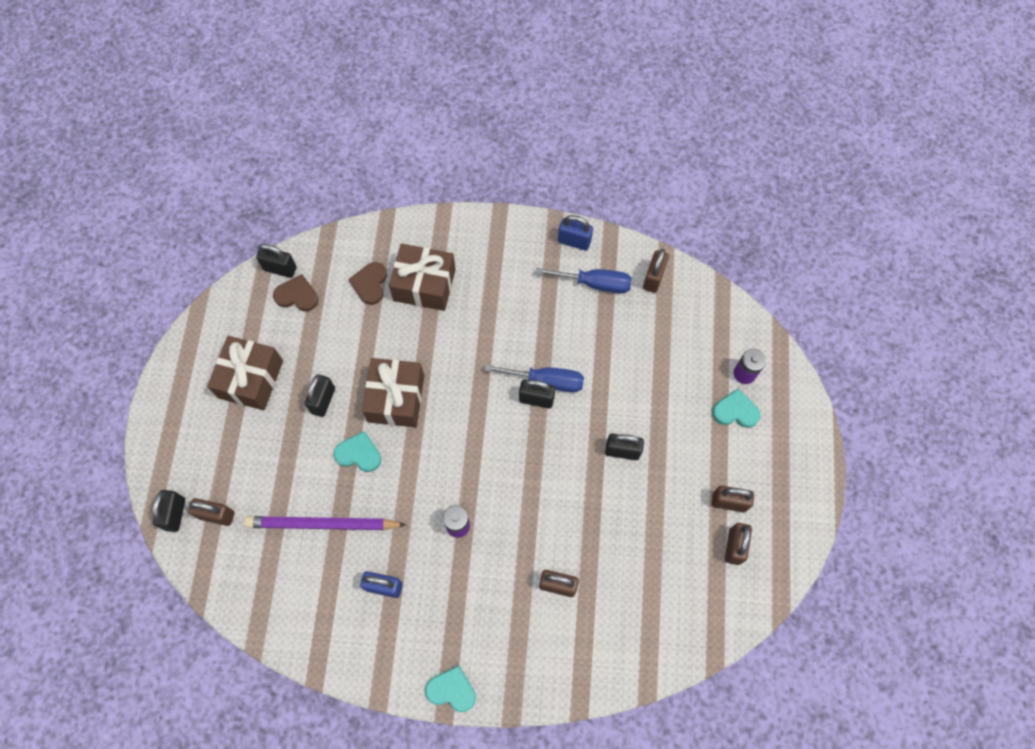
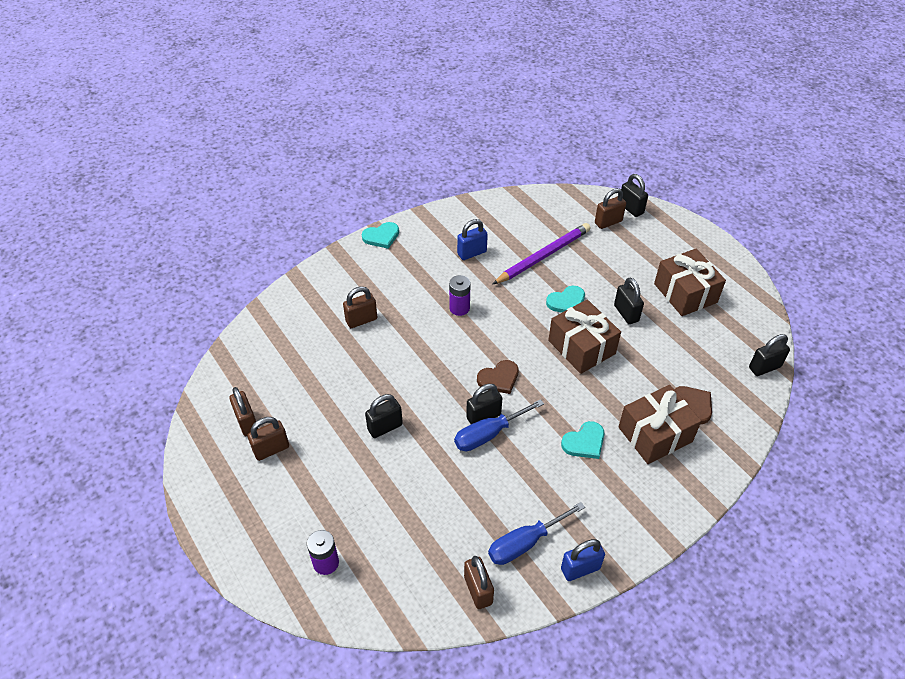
camera: 140 degrees right, 20 degrees down
(297, 295) = (729, 359): brown heart -> brown heart (499, 378)
(735, 411) = (312, 523): turquoise heart -> turquoise heart (584, 442)

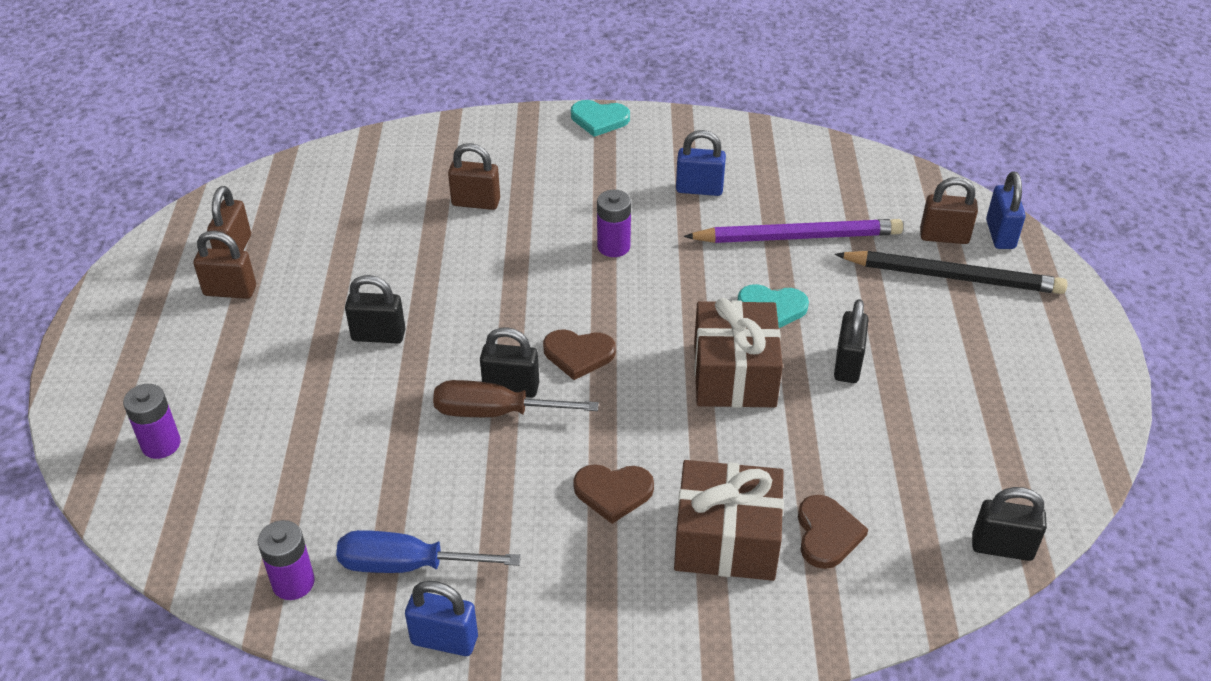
camera: 35 degrees right, 5 degrees down
(478, 590) = (293, 582): brown padlock -> purple battery
(488, 434) = (495, 412): blue screwdriver -> brown screwdriver
(584, 442) = (613, 492): turquoise heart -> brown heart
(630, 242) = (952, 277): none -> black pencil
(631, 208) = (1000, 234): black padlock -> blue padlock
(685, 293) = (972, 383): brown gift -> none

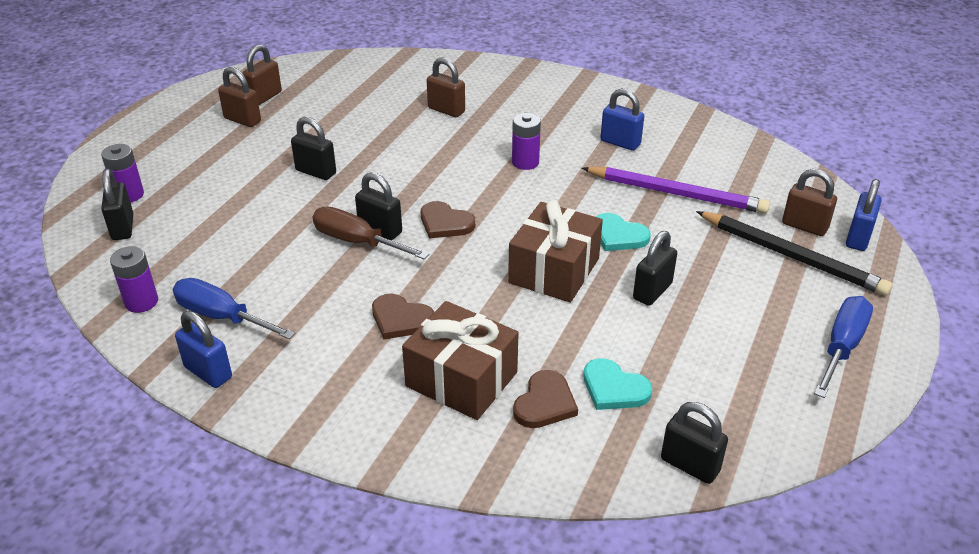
camera: 25 degrees right, 5 degrees down
(189, 492) = (123, 228): none -> black padlock
(599, 119) = (577, 81): turquoise heart -> turquoise heart (614, 388)
(1056, 365) = (842, 346): none -> blue screwdriver

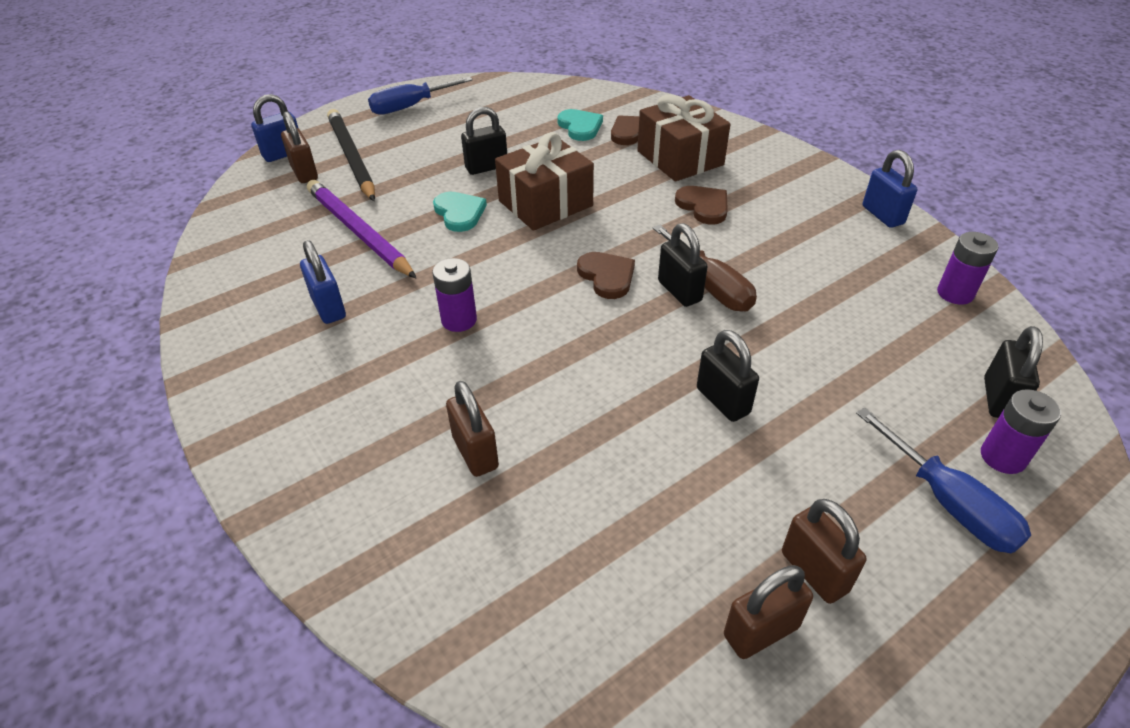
camera: 150 degrees left, 5 degrees up
(222, 317) = (868, 255): blue screwdriver -> blue screwdriver (948, 503)
(690, 465) = (575, 89): black padlock -> none

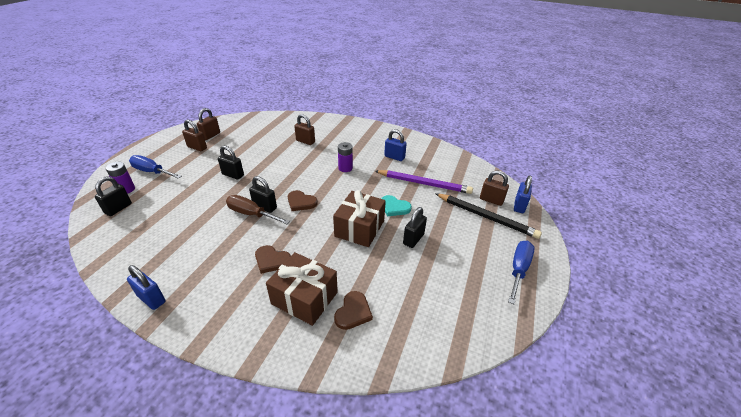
camera: 145 degrees right, 5 degrees down
(580, 127) = (393, 301): turquoise heart -> none
(955, 293) = (119, 254): purple battery -> none
(999, 399) = (118, 208): black padlock -> black padlock turned 45 degrees clockwise

